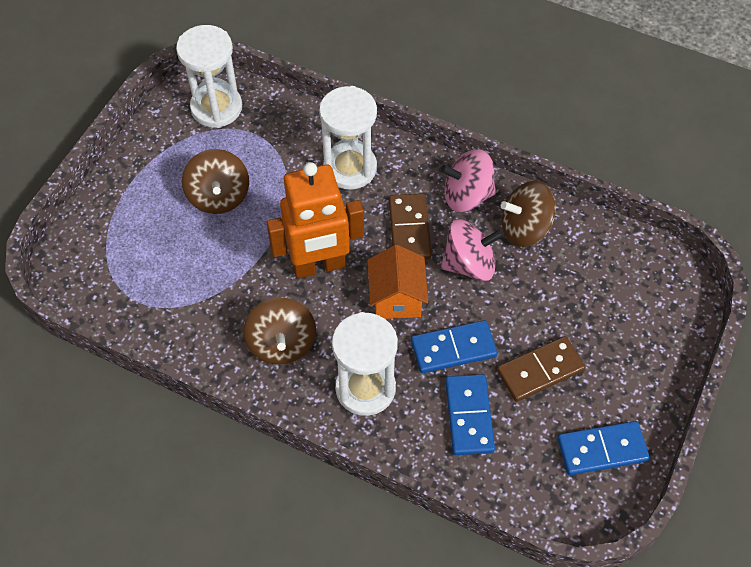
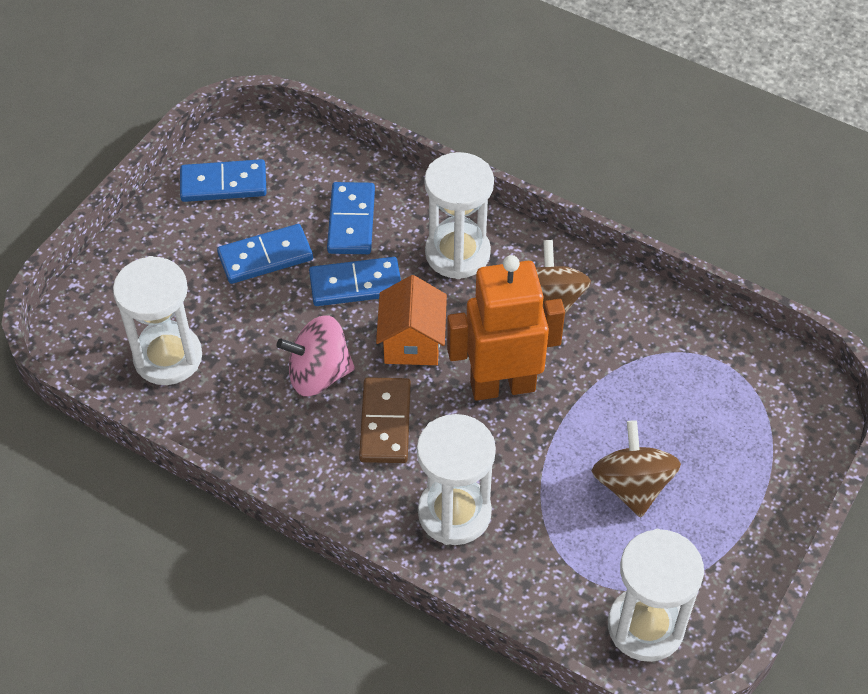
camera: 175 degrees left, 5 degrees down
(467, 196) = (303, 461): pink spinning top -> none
(525, 228) = (239, 413): brown spinning top -> none
(540, 370) = (265, 257): brown domino -> blue domino
(595, 269) = (168, 357): none -> white hourglass

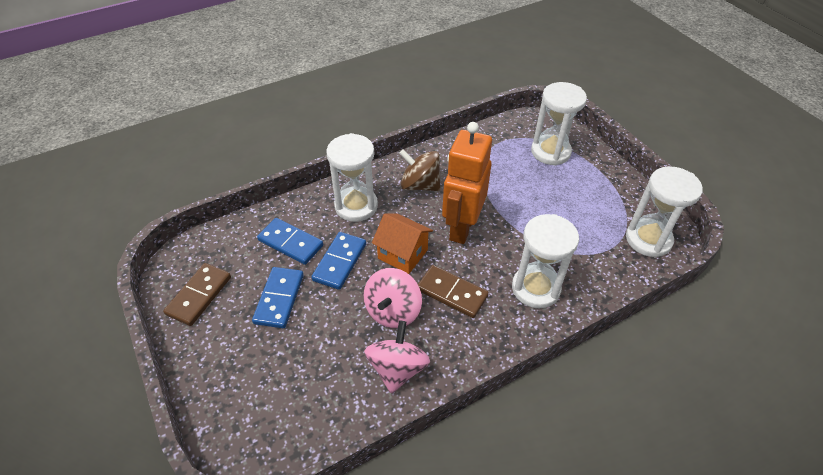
camera: 60 degrees left, 5 degrees down
(168, 357) = (315, 394): white hourglass -> white hourglass (550, 152)
(223, 184) = (199, 295): blue domino -> brown domino
(243, 417) = (397, 369): none -> pink spinning top
(632, 485) = (558, 205): brown spinning top -> none

